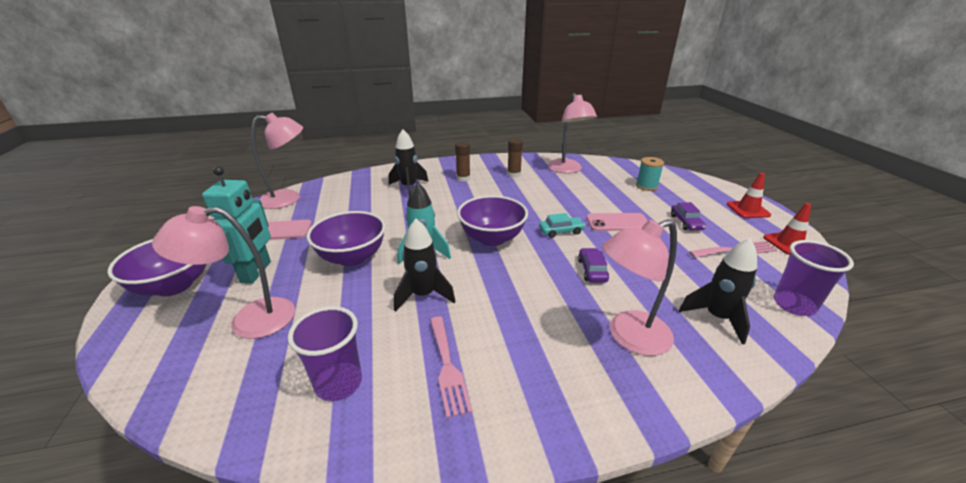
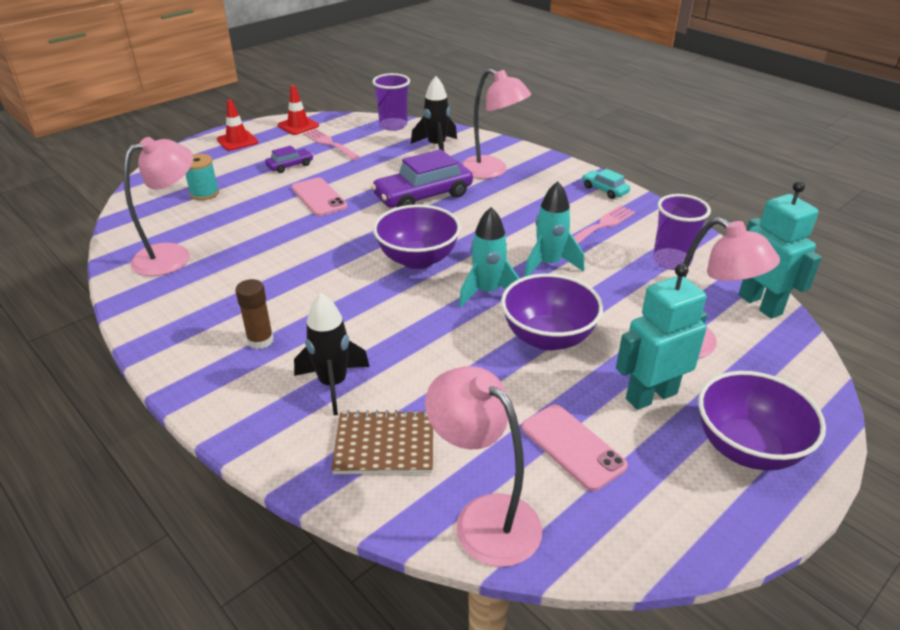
camera: 120 degrees left, 5 degrees up
(210, 405) = (760, 304): none -> turquoise robot
(356, 190) = (384, 445): none -> brown notebook
(423, 295) = (549, 264): black rocket -> turquoise rocket
(514, 174) = (216, 296): brown glue stick -> none
(561, 231) = (365, 224): turquoise car -> turquoise car (604, 190)
(592, 270) = (423, 196): purple car -> purple car, size x2.00

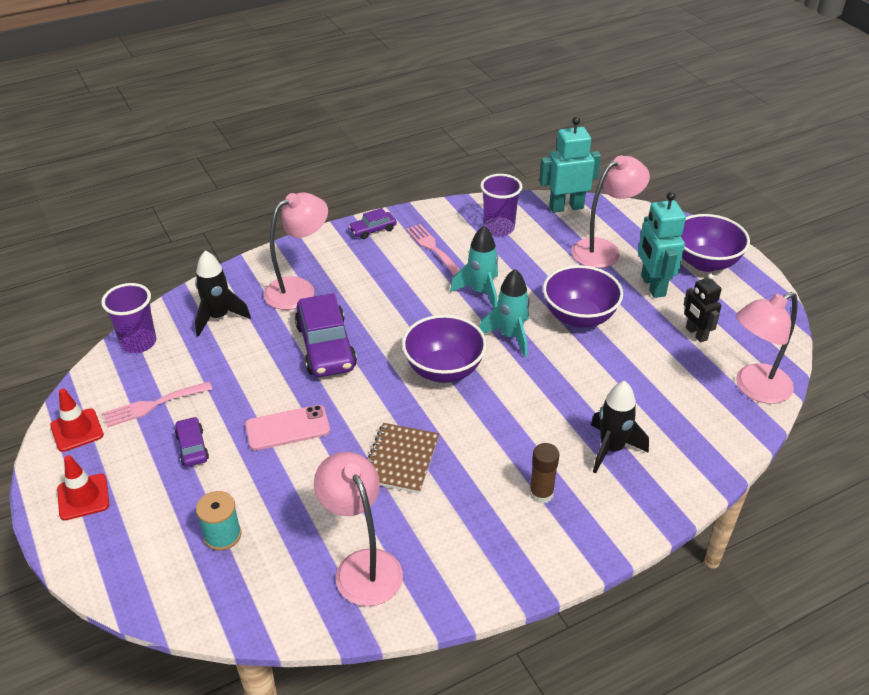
camera: 75 degrees left, 5 degrees up
(384, 445) = (684, 427): brown notebook -> brown notebook (401, 459)
(572, 446) = (696, 334): pink phone -> black robot
(604, 190) = (373, 230): turquoise car -> purple car

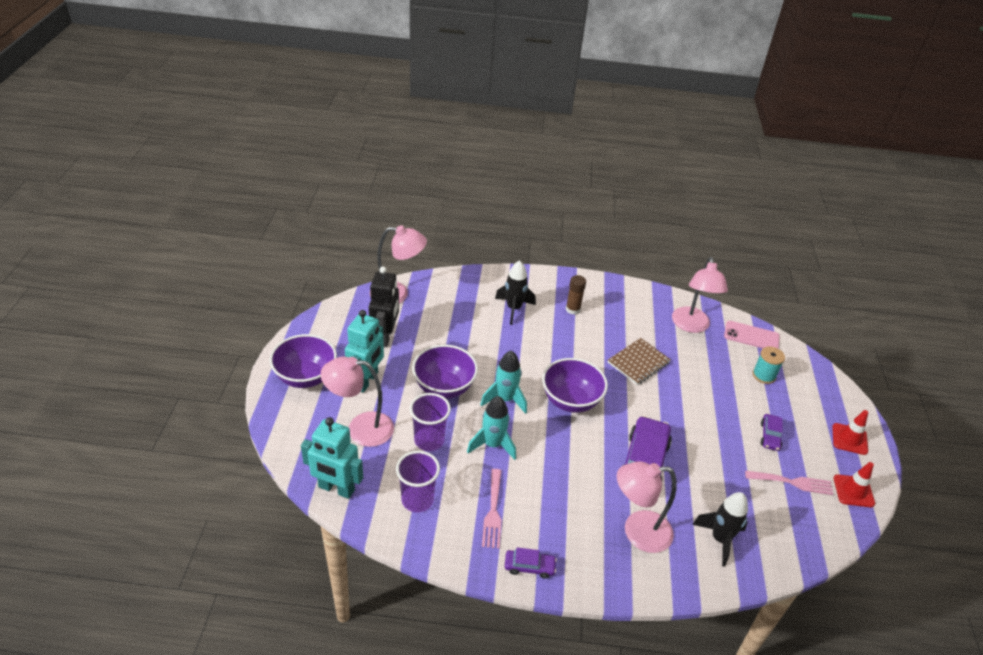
camera: 150 degrees left, 0 degrees up
(138, 343) = (796, 549): purple cup -> purple cup (429, 440)
(287, 428) = (700, 416): pink phone -> pink phone (751, 336)
(696, 334) = (385, 337): black robot -> black robot, size x1.54

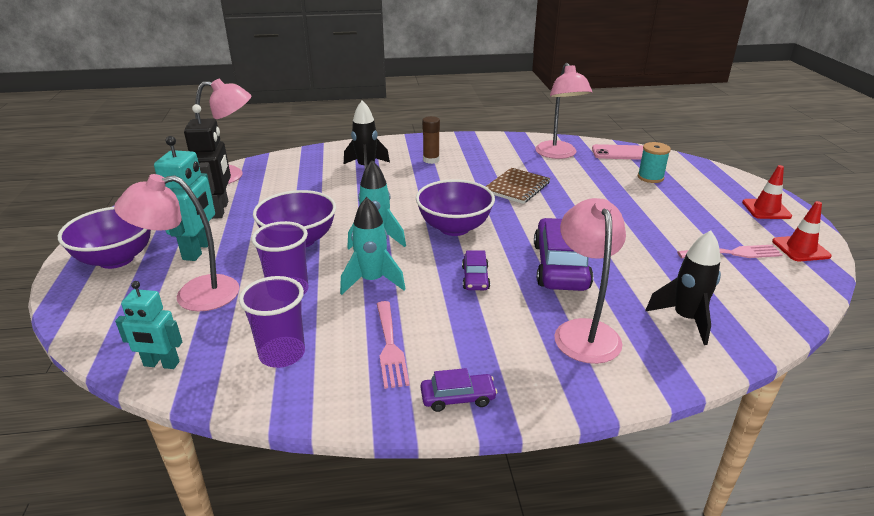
camera: 10 degrees left, 10 degrees down
(336, 489) = (161, 364): turquoise robot -> turquoise robot, size x0.65
(637, 532) = (584, 331): pink lamp -> pink lamp turned 105 degrees clockwise
(770, 436) = (685, 220): purple car -> purple car (475, 278)

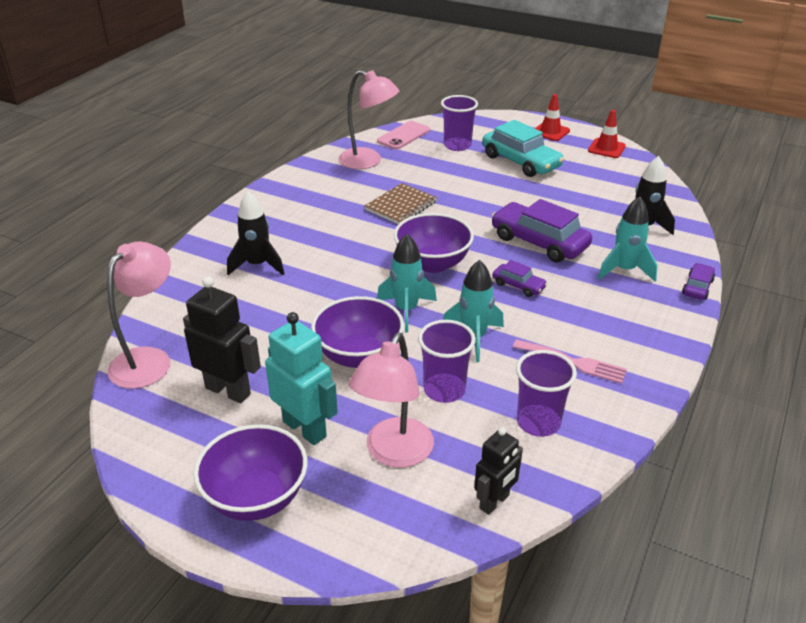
camera: 55 degrees left, 5 degrees up
(161, 364) = (494, 502): turquoise robot -> black robot
(431, 160) = (291, 224): brown glue stick -> none
(458, 398) = (655, 354): purple car -> purple car (697, 287)
(517, 187) = (401, 206): brown notebook -> brown notebook turned 60 degrees clockwise
(584, 331) = (624, 270): pink lamp -> turquoise rocket
(650, 177) = (457, 145): turquoise spool -> purple cup
(681, 213) = (521, 161): none -> turquoise car
(734, 253) = (589, 172): pink fork -> none

